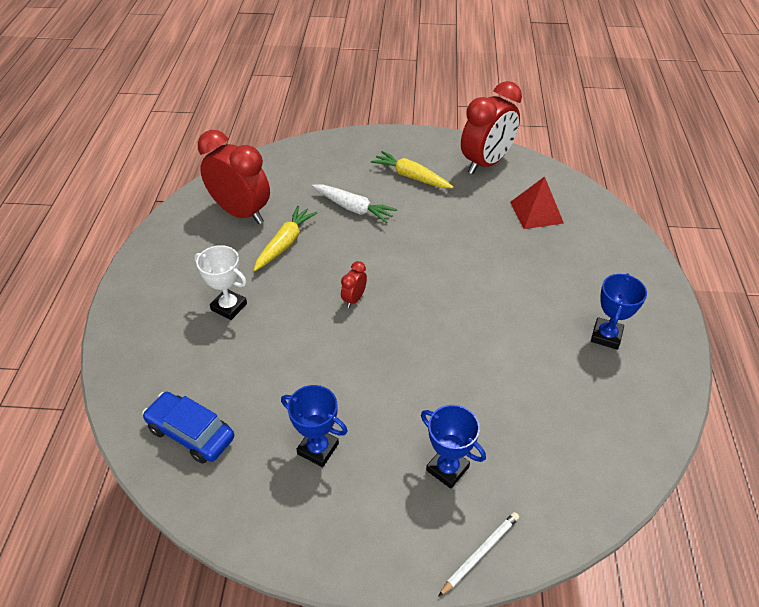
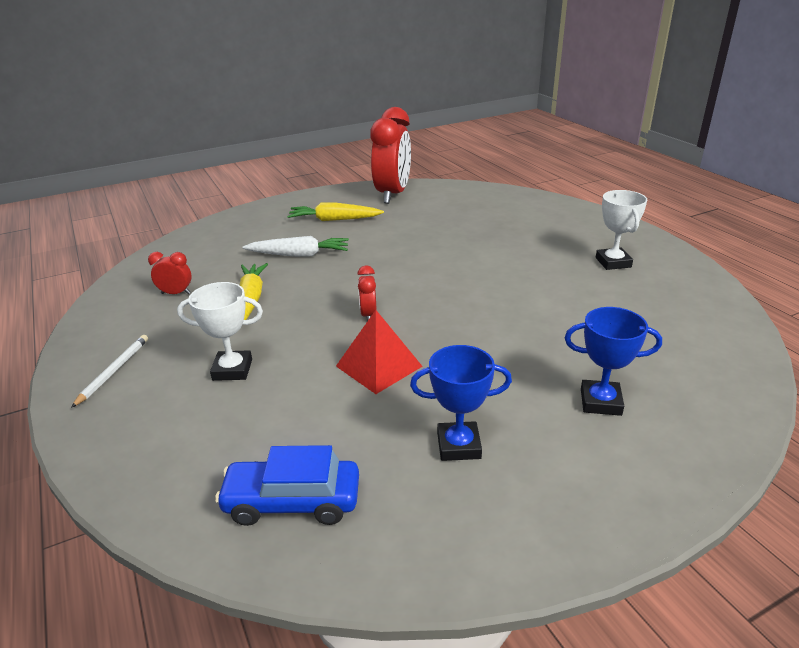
camera: 30 degrees left, 15 degrees down
(241, 213) = (176, 293): red clock -> red clock, size x0.43
(480, 553) = (708, 452): white pencil -> white pencil (113, 371)
(536, 212) = (469, 210): red pyramid -> red pyramid (379, 366)
(606, 336) = (613, 262): blue trophy -> white trophy

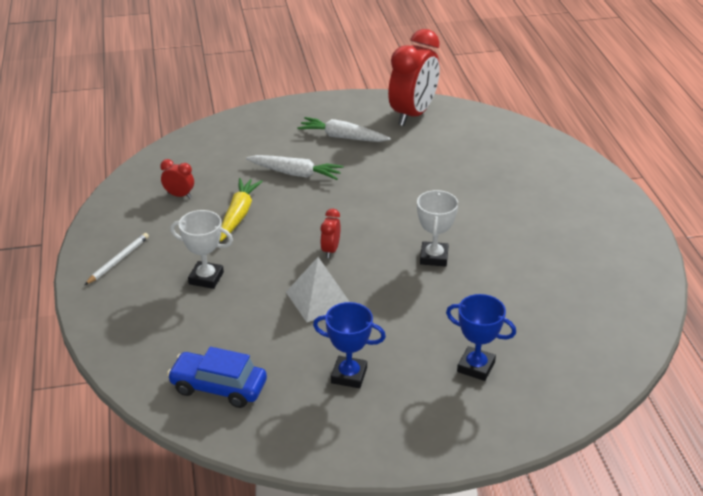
camera: 15 degrees right, 5 degrees up
(334, 220) = (342, 137): yellow carrot -> white carrot
(379, 366) = (319, 299): red pyramid -> white pyramid
(613, 262) = (579, 240): white trophy -> white trophy (434, 257)

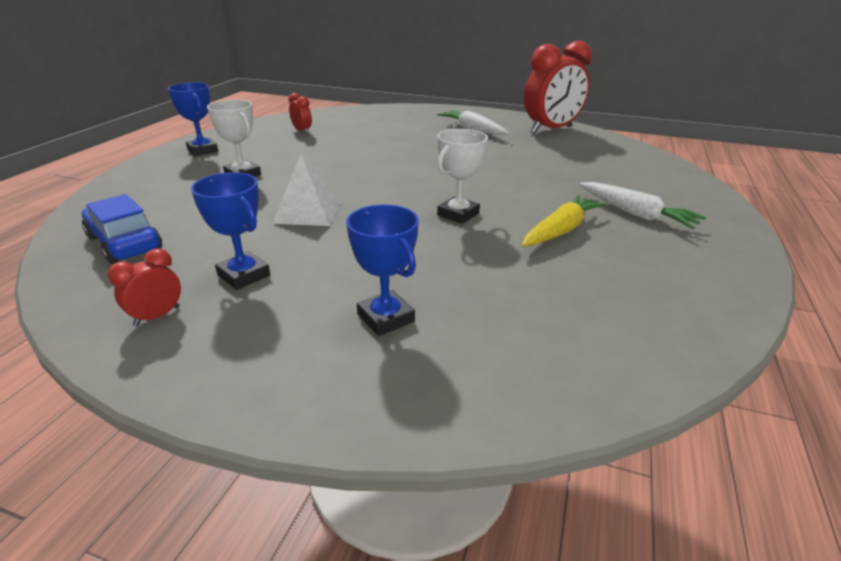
camera: 30 degrees right, 5 degrees down
(118, 260) = (202, 150): white pencil -> blue trophy
(238, 215) = (327, 149): yellow carrot -> yellow carrot (560, 230)
(295, 173) = (405, 139): white carrot -> white carrot (635, 214)
(330, 250) = (367, 185): red clock -> red clock (157, 316)

